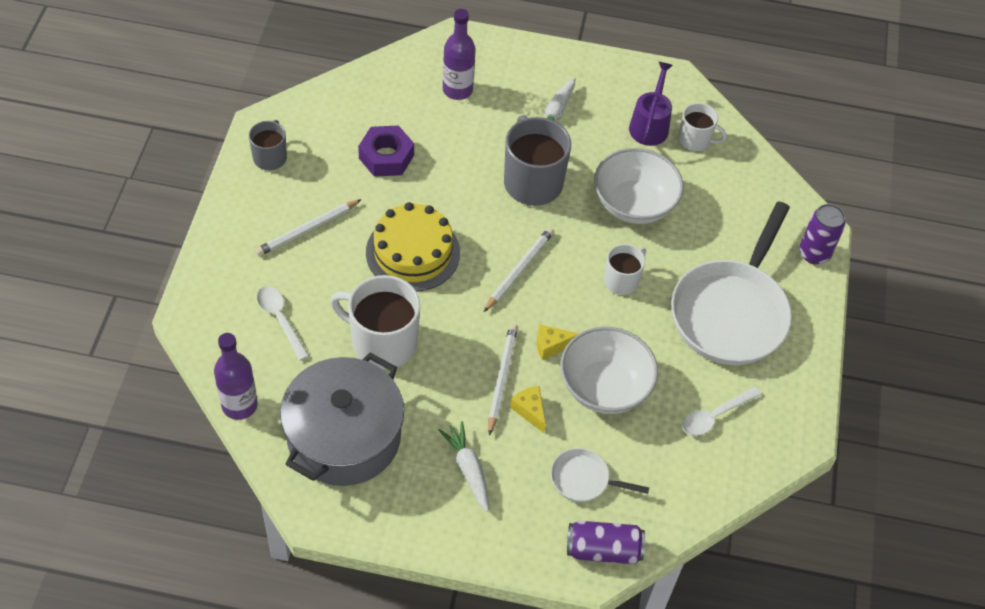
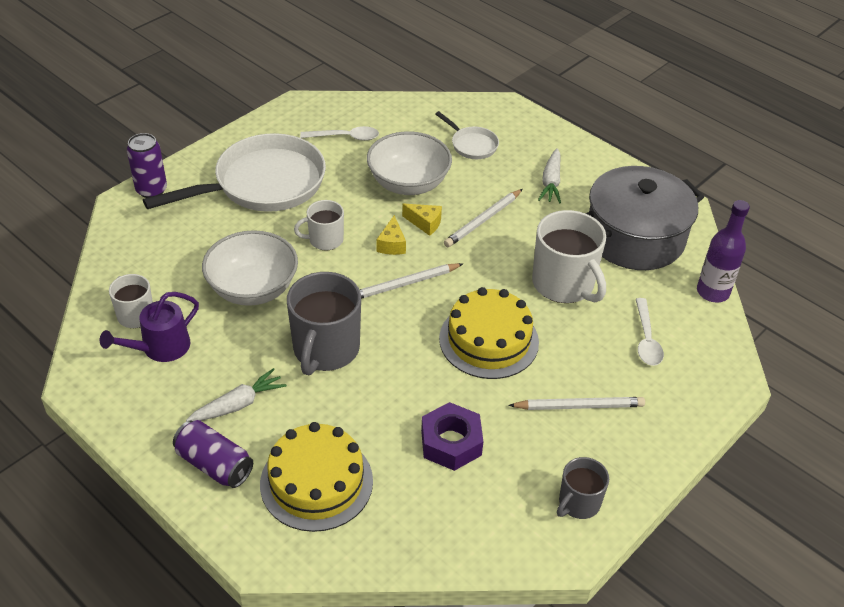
camera: 145 degrees left, 10 degrees down
(457, 90) = (316, 482): purple bottle -> yellow cake
(529, 411) = (478, 194): yellow cheese -> yellow cheese (392, 244)
(603, 550) = (490, 110): purple can -> purple can (214, 464)

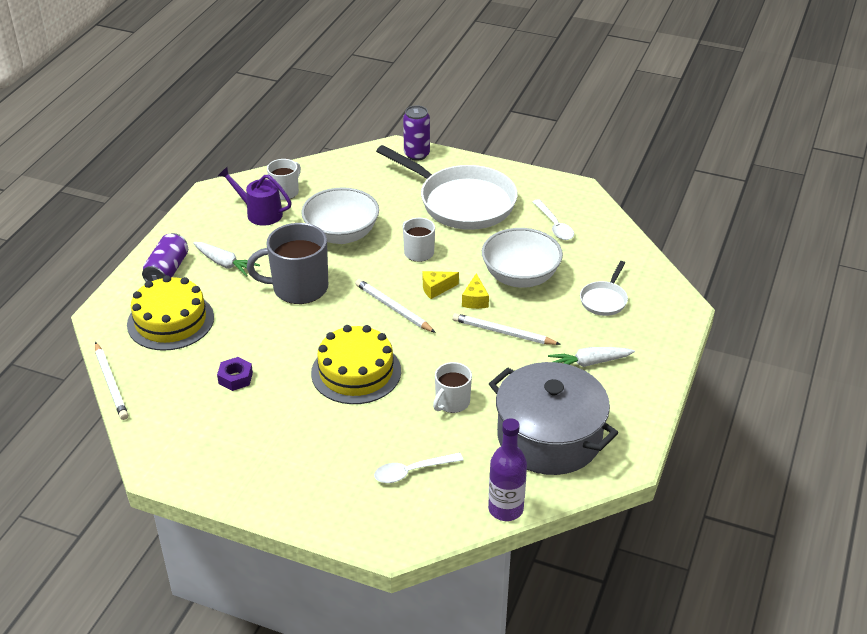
camera: 70 degrees right, 5 degrees down
(451, 443) = (235, 378): purple nut -> purple nut, size x0.65
(564, 284) = (452, 402): white mug -> white mug, size x0.56
(578, 503) = (204, 464): grey mug -> none
(579, 406) = (308, 443): white pencil -> white pencil (111, 383)

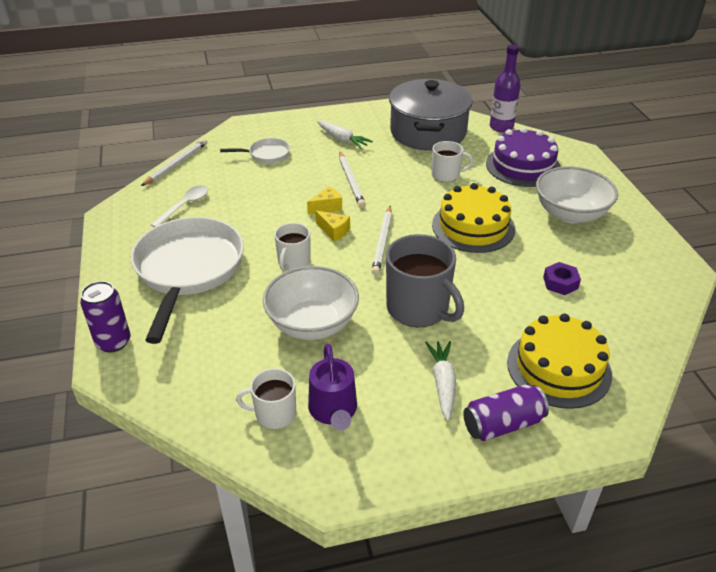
camera: 125 degrees left, 0 degrees up
(111, 383) = (668, 354): white pencil -> white pencil (176, 164)
(411, 471) = (523, 166): white spoon -> purple cake
(520, 277) = (275, 197): white bowl -> white bowl (570, 214)

